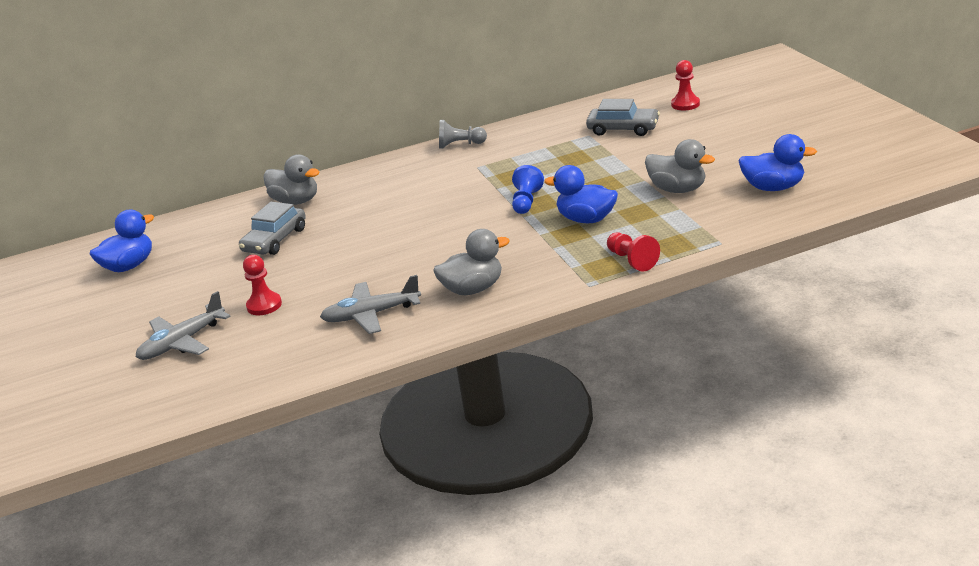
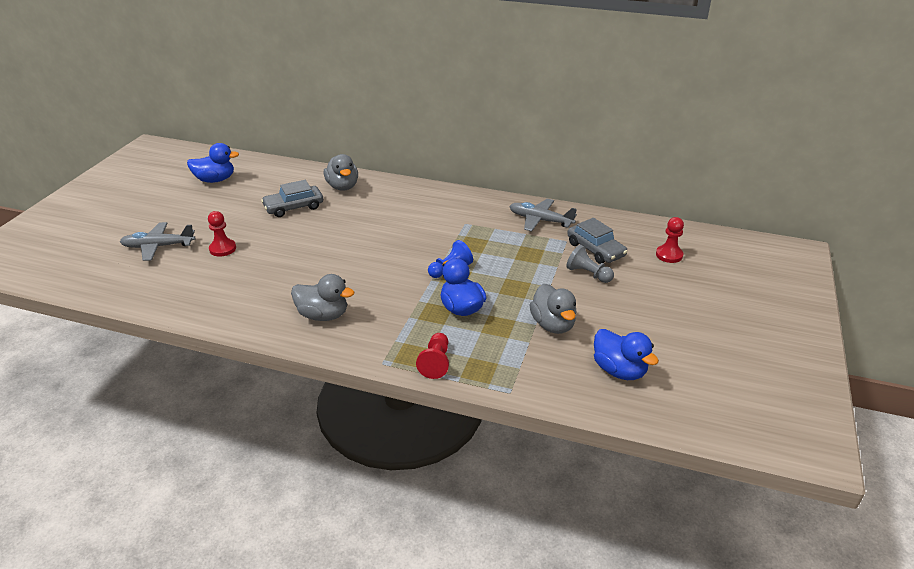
camera: 35 degrees right, 5 degrees up
(371, 315) = (252, 294): grey plane -> grey plane (540, 220)
(460, 145) = (481, 200): grey pawn -> grey pawn (588, 274)

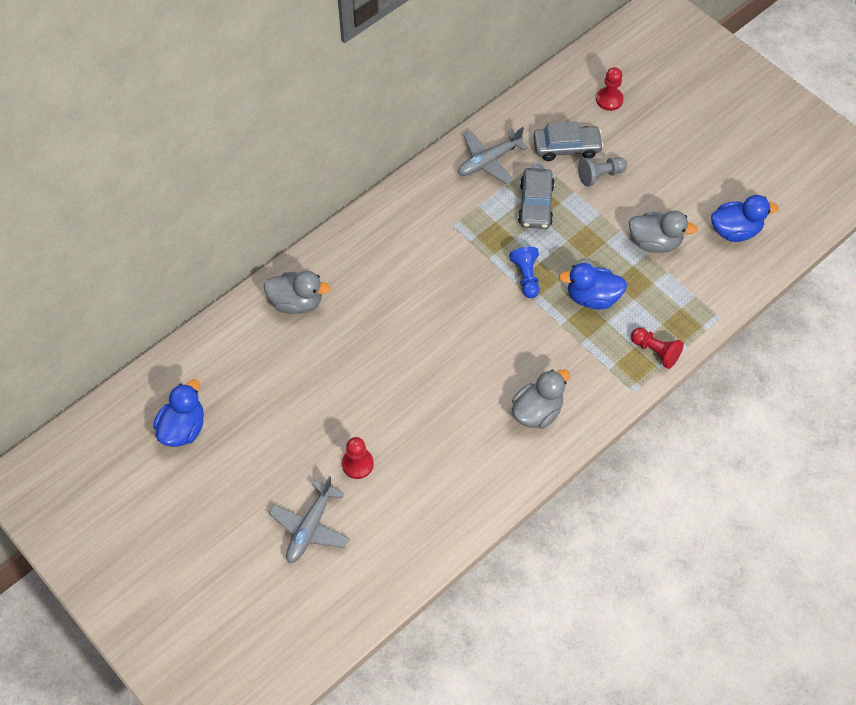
camera: 60 degrees left, 25 degrees up
(294, 207) = (311, 367): grey car -> grey car (535, 204)

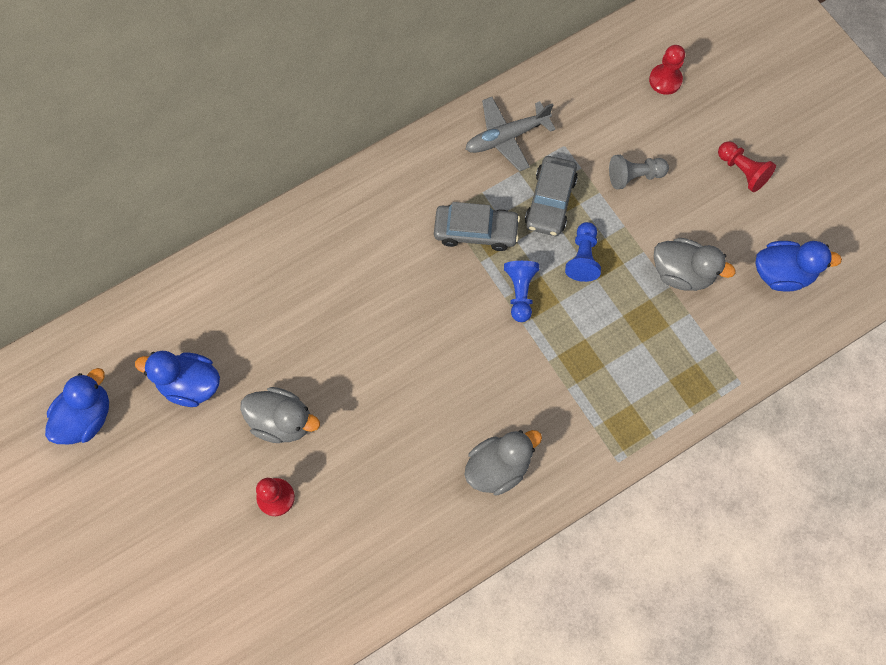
camera: 10 degrees right, 10 degrees up
(296, 302) = (247, 281): grey duck -> grey duck (282, 421)
(310, 527) = (205, 568): grey plane -> none
(566, 147) = (602, 134): grey car -> grey car (476, 231)
(571, 243) = (583, 257): none -> blue pawn
(592, 297) = (593, 332): blue duck -> blue duck (190, 384)
(655, 351) = (654, 414): red pawn -> red pawn (742, 171)

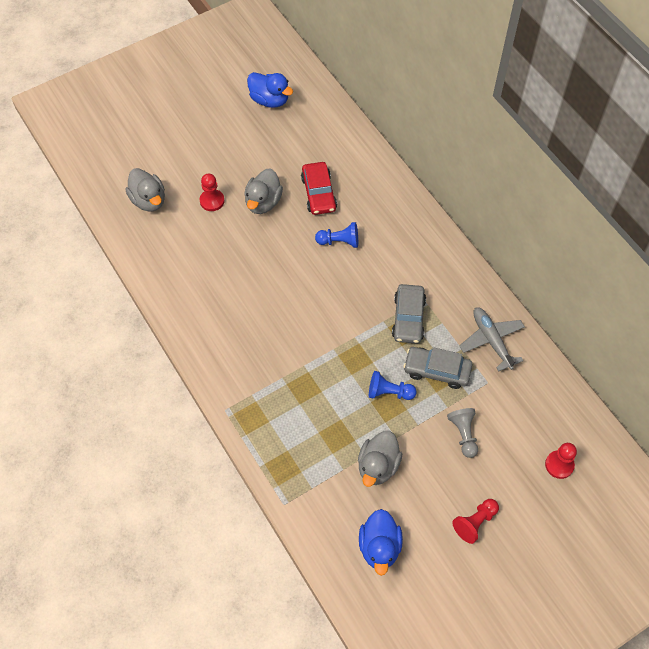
camera: 90 degrees right, 10 degrees down
(190, 384) = (290, 151): blue duck -> none
(270, 343) = (318, 193): none -> red car
(498, 467) = (225, 330): grey duck -> grey duck (149, 200)
(520, 292) = (358, 347): blue pawn -> blue pawn (339, 241)

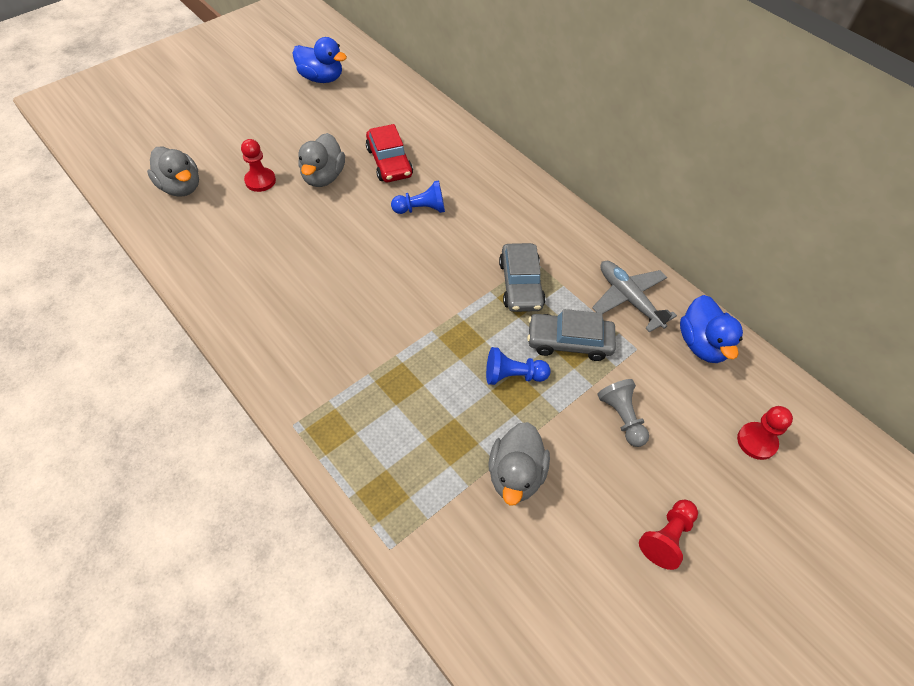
camera: 10 degrees left, 5 degrees down
(379, 547) = (539, 594): blue duck -> blue duck (702, 344)

